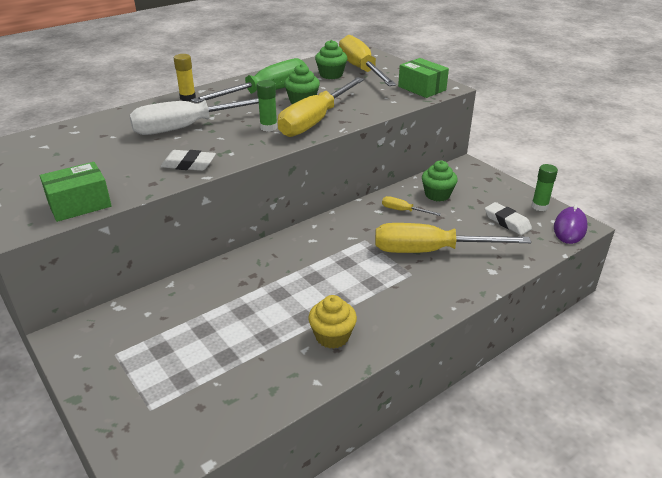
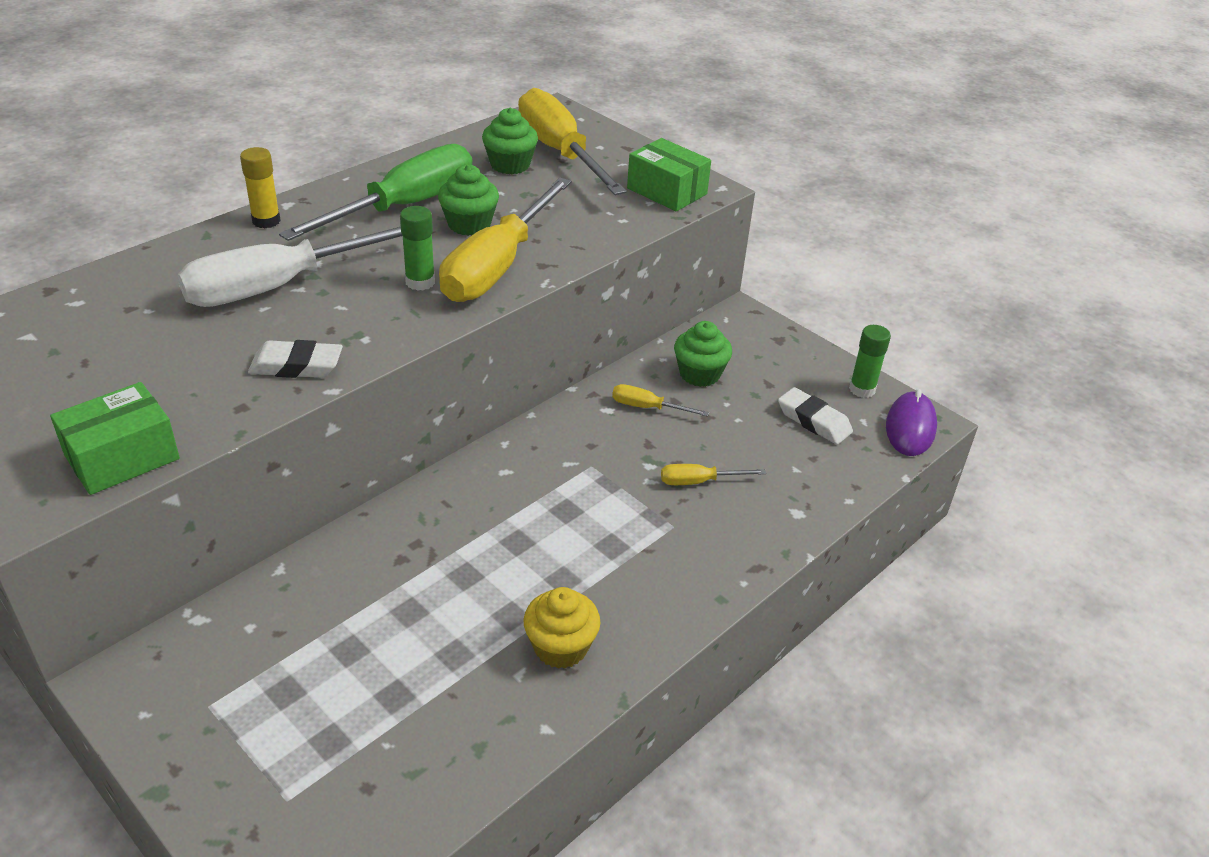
camera: 10 degrees left, 5 degrees up
(431, 251) = (699, 481): yellow screwdriver -> yellow screwdriver, size x0.43

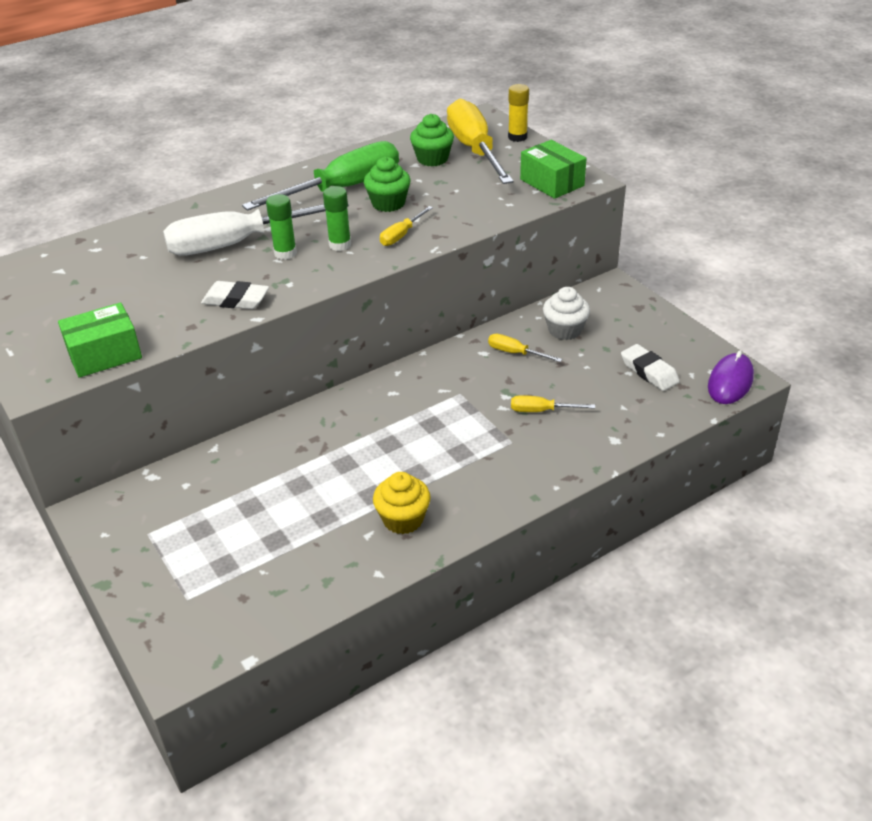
camera: 15 degrees right, 0 degrees up
(266, 221) = (239, 196): yellow glue stick -> yellow glue stick (517, 137)
(498, 266) = (401, 235): yellow screwdriver -> yellow screwdriver, size x0.43
(699, 374) = (565, 330): green cupcake -> white cupcake
(862, 389) = (698, 350): green glue stick -> green glue stick (285, 253)

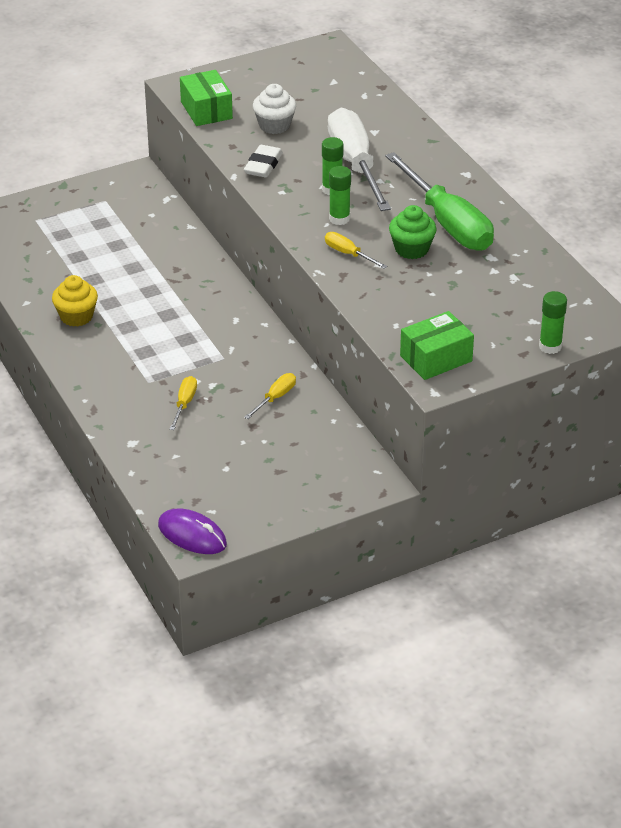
camera: 95 degrees right, 0 degrees up
(432, 159) = (504, 282): green cupcake -> none
(475, 150) = (521, 313): yellow screwdriver -> none
(517, 137) = (550, 346): yellow glue stick -> green glue stick
(565, 330) = (305, 435): white cupcake -> white cupcake (274, 125)
(649, 372) = (223, 482): white eraser -> none

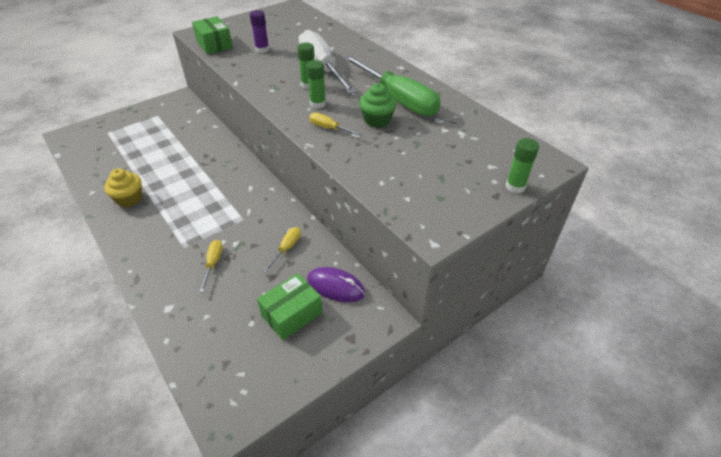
camera: 10 degrees left, 5 degrees up
(192, 535) = (223, 407): purple mouse -> purple mouse (335, 286)
(263, 165) = (256, 74): white eraser -> none
(274, 125) = (262, 50): white cupcake -> purple glue stick
(436, 358) = (424, 209): green box -> green box (292, 314)

